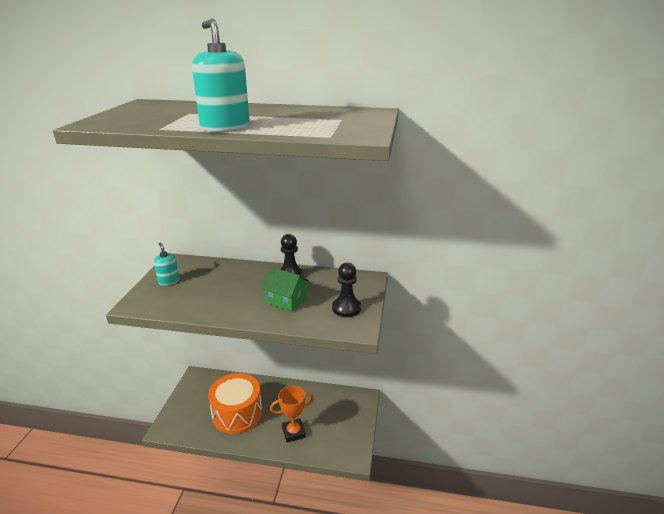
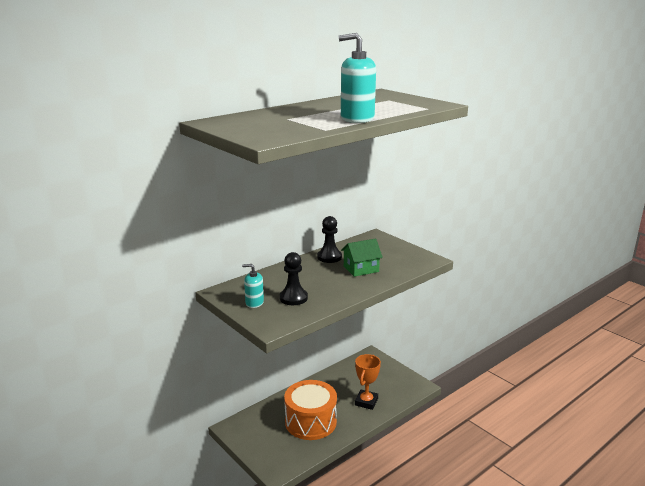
camera: 50 degrees left, 5 degrees down
(346, 308) = (401, 254): black pawn -> black pawn (293, 298)

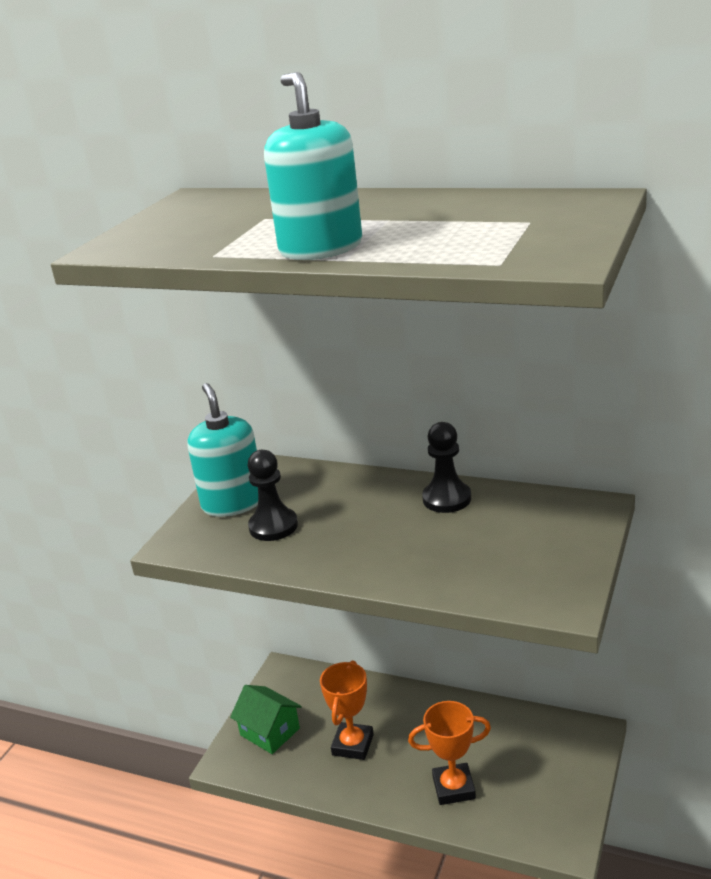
camera: 65 degrees right, 5 degrees up
(254, 303) = (233, 503): turquoise soap dispenser -> turquoise soap dispenser, size x1.76
(310, 422) = (352, 745): orange drum -> orange trophy
(361, 269) = (435, 545): green house -> green house (270, 732)

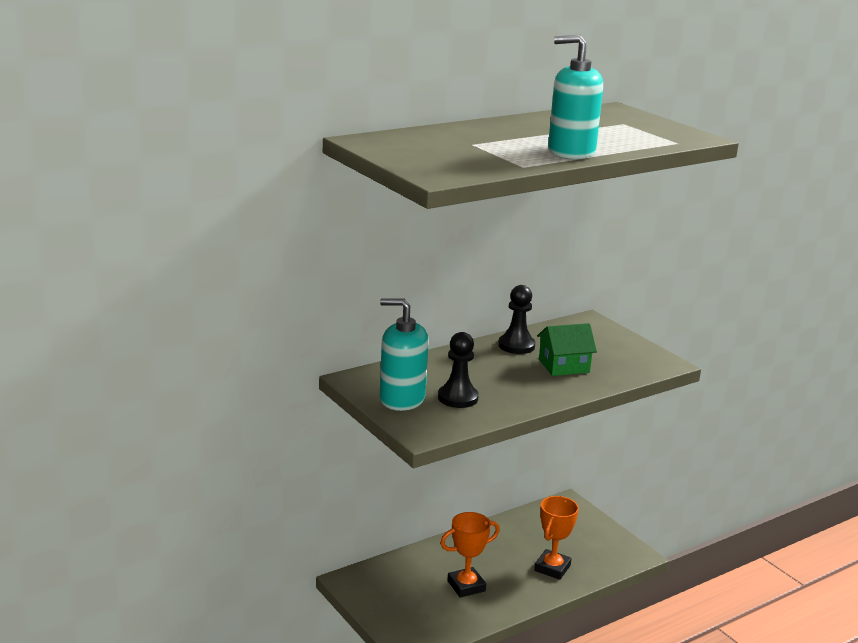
camera: 60 degrees left, 5 degrees down
(270, 732) = (406, 613): green house -> green house (564, 366)
(352, 745) = (466, 586): orange trophy -> orange trophy turned 75 degrees counterclockwise

